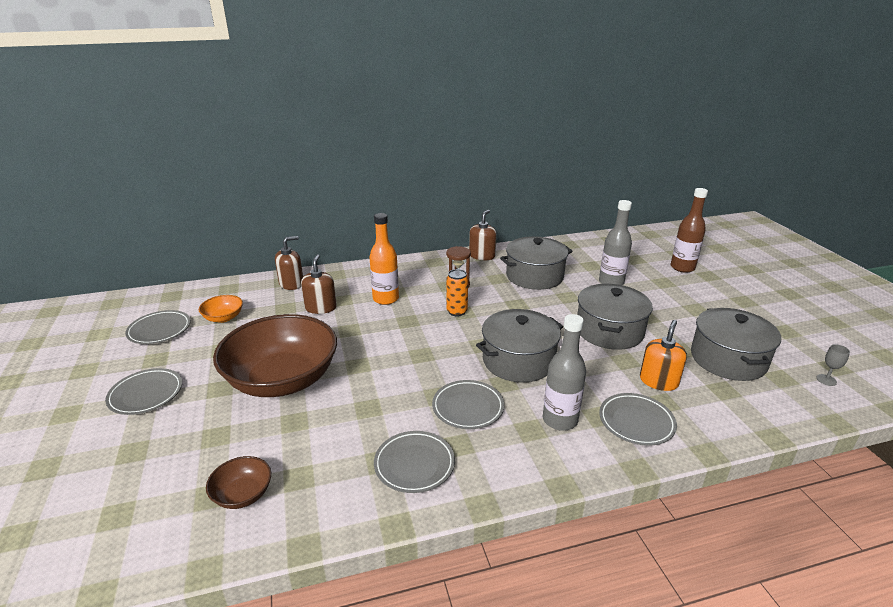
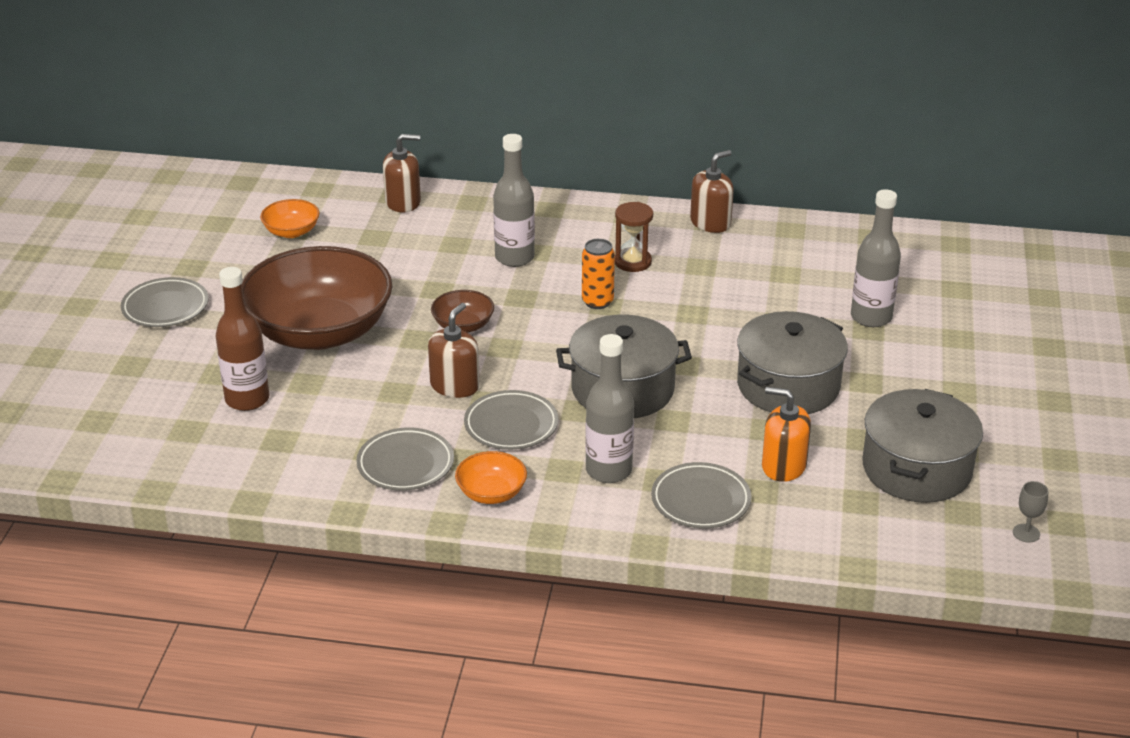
camera: 25 degrees right, 5 degrees up
(159, 330) = (209, 229): grey plate -> none
(243, 494) = (218, 438): brown bowl -> brown bowl (463, 325)
(321, 308) = (420, 249): brown soap dispenser -> brown soap dispenser (455, 386)
(385, 299) = (514, 258): orange bottle -> grey bottle
(496, 466) = (491, 493): none -> orange bowl
(534, 276) = (761, 277): grey pot -> none
(658, 381) = (783, 466): orange soap dispenser -> orange soap dispenser turned 120 degrees counterclockwise
(682, 267) = (1020, 323): brown bottle -> brown bottle (247, 399)

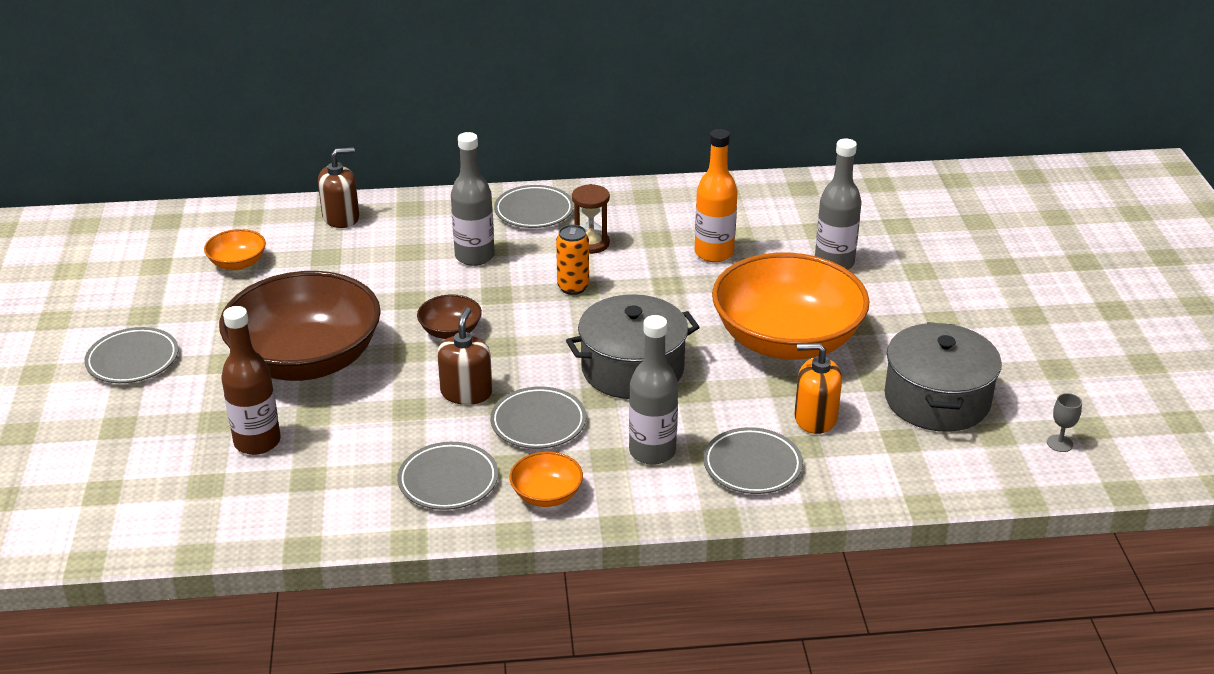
camera: 15 degrees left, 0 degrees up
(590, 222) = (534, 211): none -> grey plate
(710, 223) = (649, 196): brown soap dispenser -> none
(752, 289) = (714, 253): none -> orange bottle
(788, 386) = (786, 340): grey pot -> orange bowl

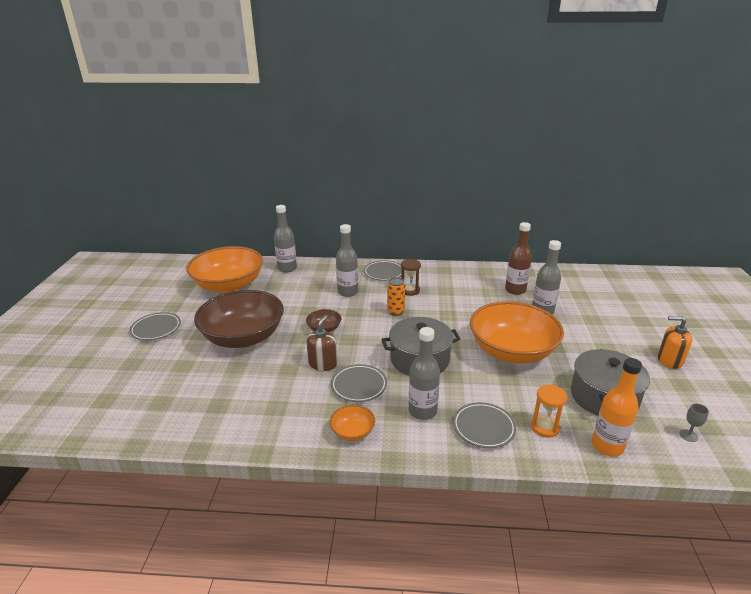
camera: 10 degrees right, 5 degrees down
(237, 263) = (229, 285): orange bowl -> orange bowl, size x2.38
(257, 442) = (199, 380): brown bottle -> brown bottle (515, 290)
(341, 217) = (287, 268): brown soap dispenser -> grey bottle
(448, 481) = (297, 416): grey plate -> none
(714, 253) = (475, 300): orange bottle -> orange bottle (607, 446)
(815, 418) = (526, 401): orange soap dispenser -> orange soap dispenser (669, 360)
(846, 455) = (545, 427): none -> orange hourglass

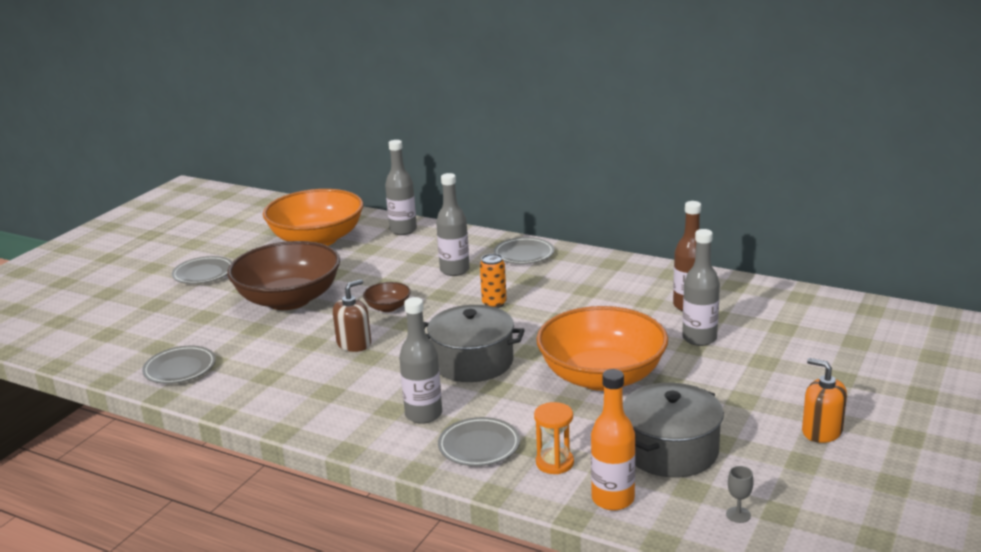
camera: 25 degrees right, 5 degrees down
(353, 432) = (327, 416): orange bowl -> none
(359, 385) = (375, 374): grey plate -> grey plate (180, 369)
(410, 290) = (537, 282): brown hourglass -> none

